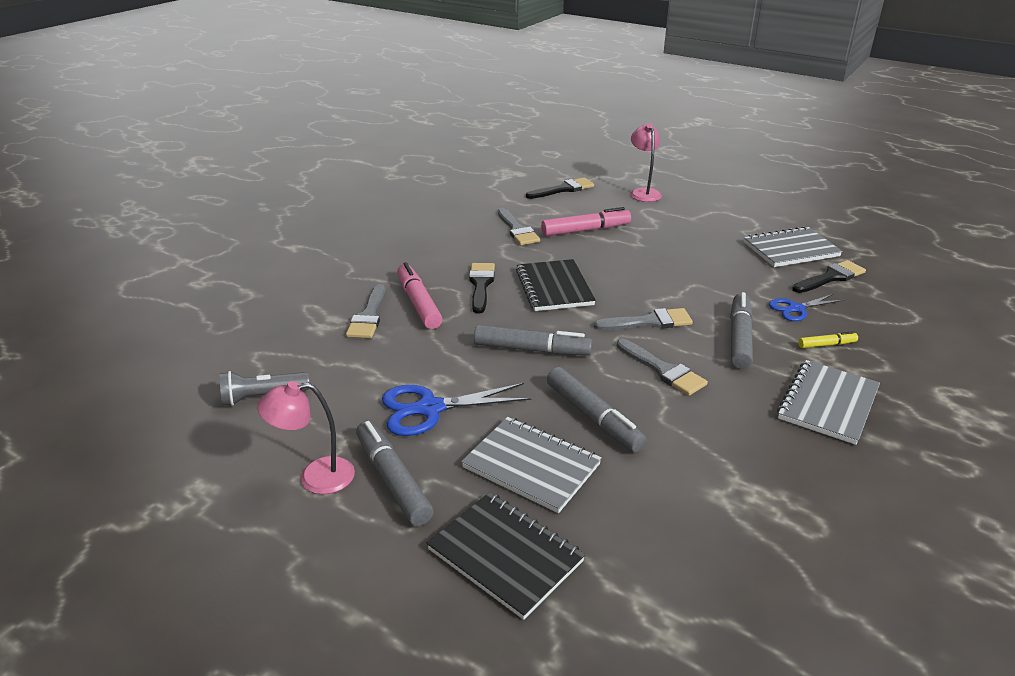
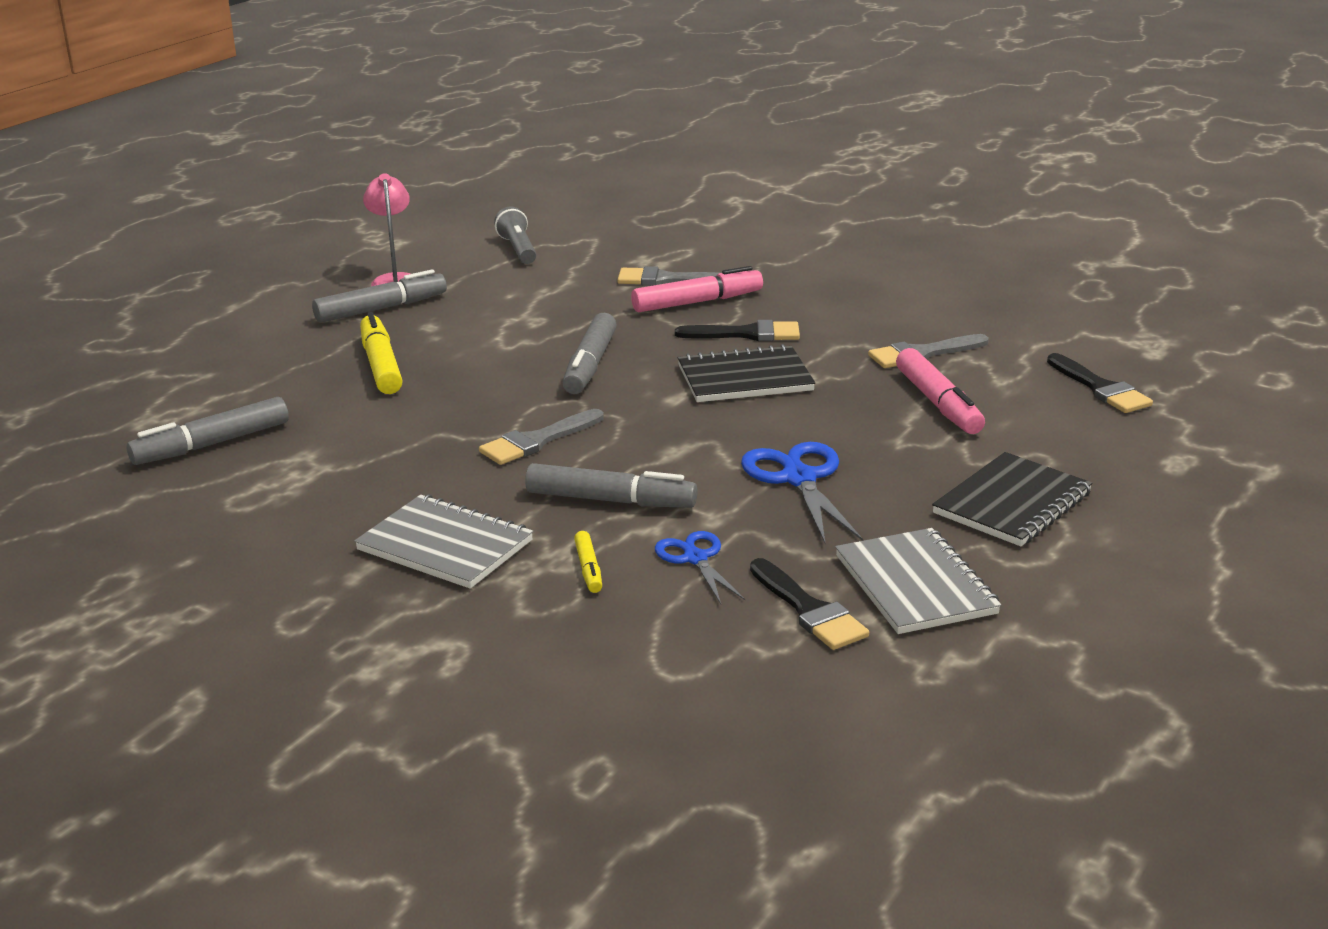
camera: 90 degrees right, 5 degrees down
(429, 409) = (484, 318): blue scissors -> blue scissors (798, 478)
(505, 555) = (269, 356): black notebook -> black notebook (1012, 503)
(531, 466) = (381, 365): grey notebook -> yellow marker
(593, 417) = (452, 396): grey marker -> grey marker (212, 444)
(643, 192) = (1123, 459): pink lamp -> none
(649, 322) = (654, 438): grey brush -> none

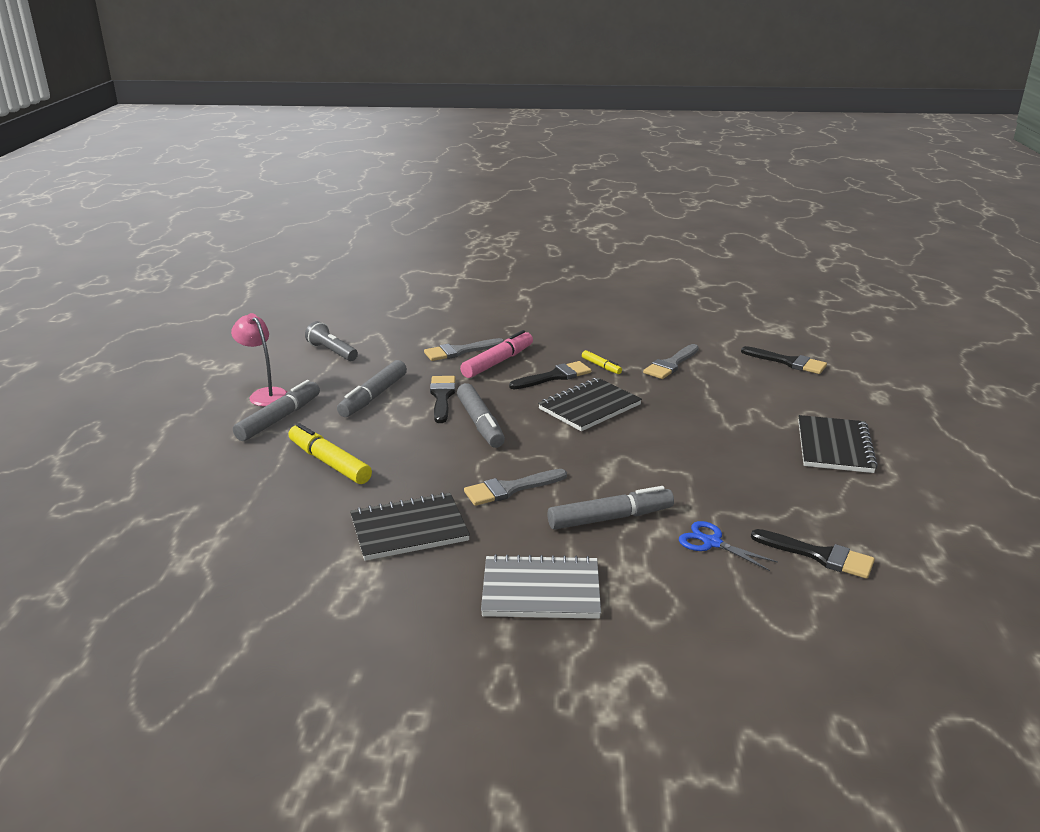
camera: 30 degrees left, 0 degrees up
(212, 444) = (264, 566): grey marker -> grey marker (374, 396)
(384, 450) = (409, 529): none -> black notebook
(537, 441) = (510, 489): grey brush -> grey brush turned 45 degrees clockwise
(582, 326) = (442, 397): none -> black brush
(588, 568) = (656, 574): yellow marker -> yellow marker (601, 366)
(798, 478) = (703, 466): blue scissors -> none
(915, 585) = (852, 517): grey notebook -> none
(938, 403) = (718, 394): pink marker -> none

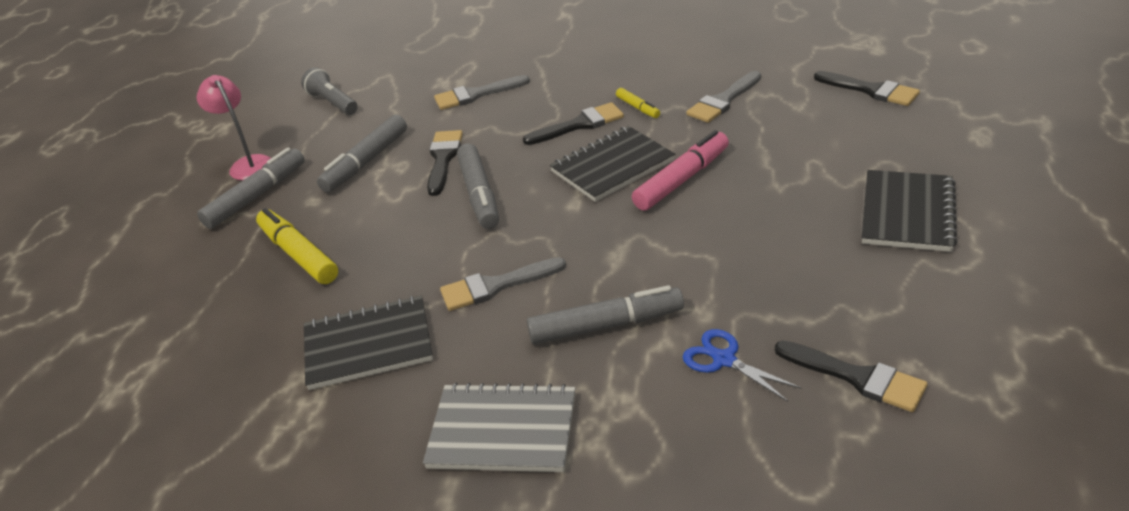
camera: 10 degrees right, 10 degrees up
(497, 362) = (516, 108): pink marker -> pink marker (681, 180)

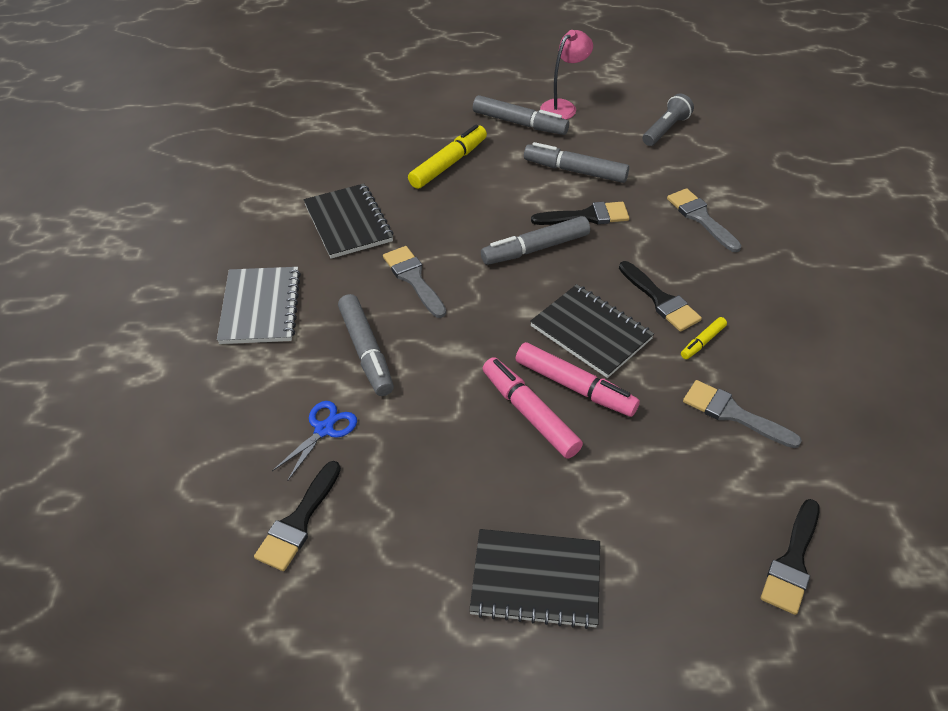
camera: 75 degrees right, 10 degrees up
(714, 208) = (530, 414): none -> pink marker

